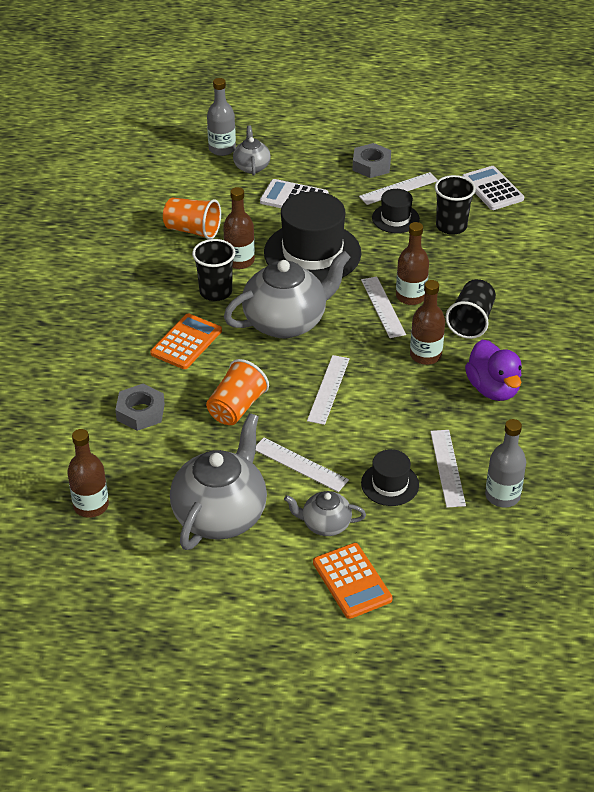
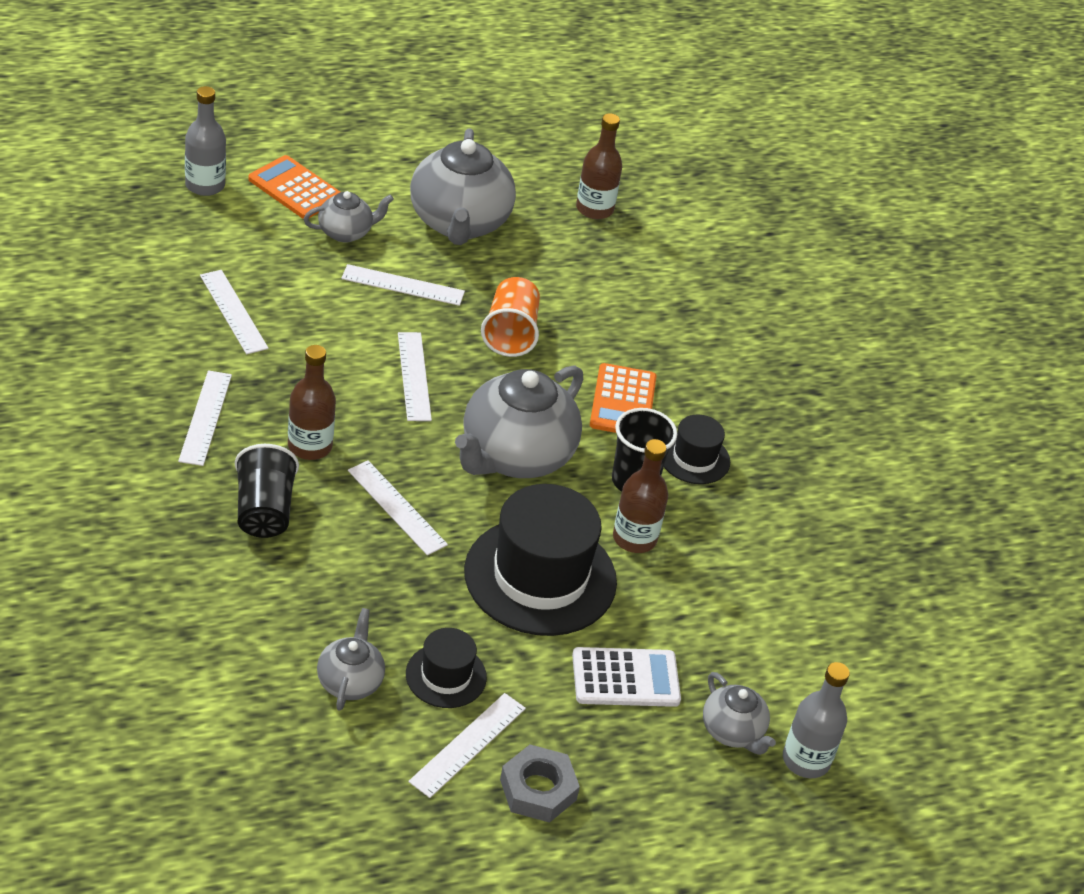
camera: 150 degrees right, 0 degrees up
(140, 412) = (615, 308): grey nut -> none
(192, 230) = (734, 576): orange cup -> none
(390, 484) = (293, 283): black hat -> black hat (694, 458)
(410, 296) = (364, 533): brown bottle -> none
(451, 226) = (350, 681): black cup -> grey teapot
(492, 189) = (306, 787): white calculator -> none
(493, 389) = (205, 417): purple duck -> white ruler
(502, 496) = (160, 293): grey bottle -> grey bottle (205, 185)

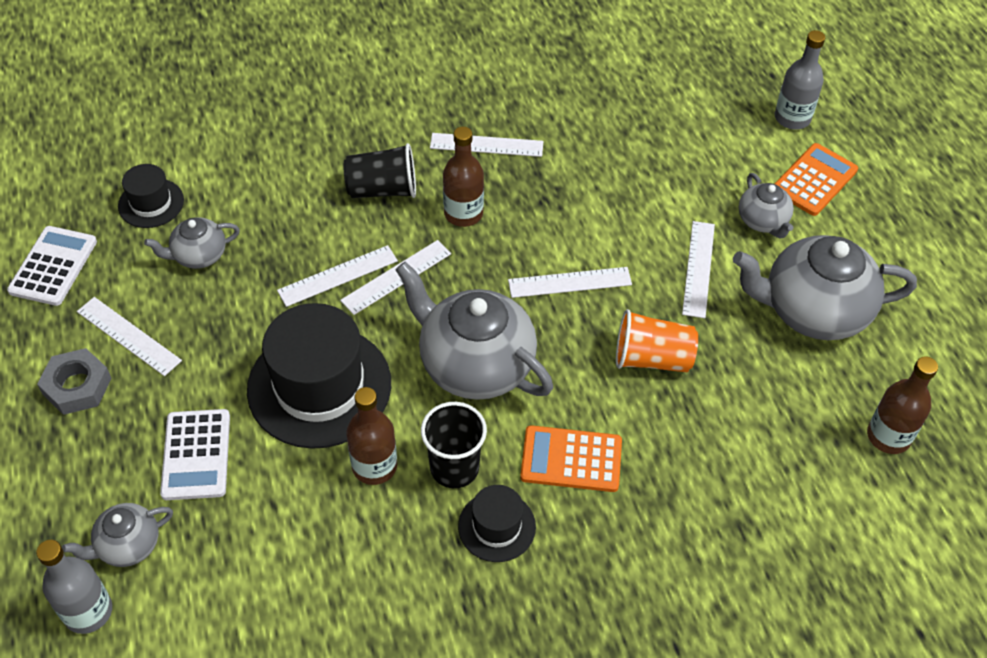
camera: 95 degrees right, 10 degrees up
(233, 311) = (624, 151): white ruler -> white ruler (338, 276)
(350, 681) = (198, 255): grey teapot -> grey teapot turned 150 degrees clockwise
(355, 828) = (53, 266): none -> white calculator
(446, 676) = (203, 318): black hat -> black hat (151, 203)

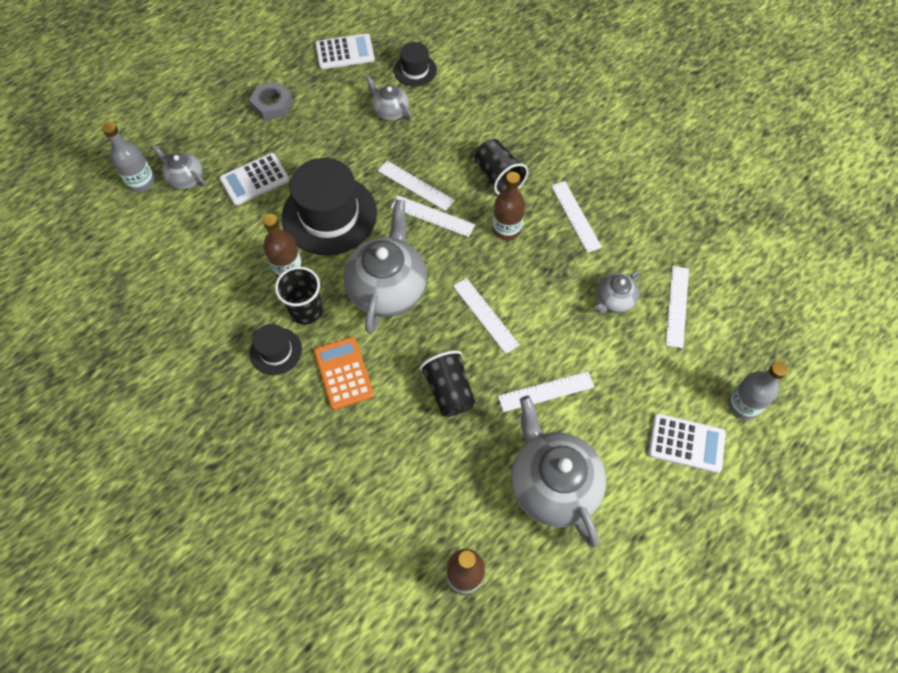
camera: 65 degrees right, 10 degrees up
(128, 336) = (316, 109): white ruler -> white ruler (677, 306)
(652, 358) = (449, 390): orange cup -> black cup
(763, 221) = (619, 420): grey teapot -> grey teapot (613, 300)
(814, 180) = (686, 443): orange calculator -> white calculator

